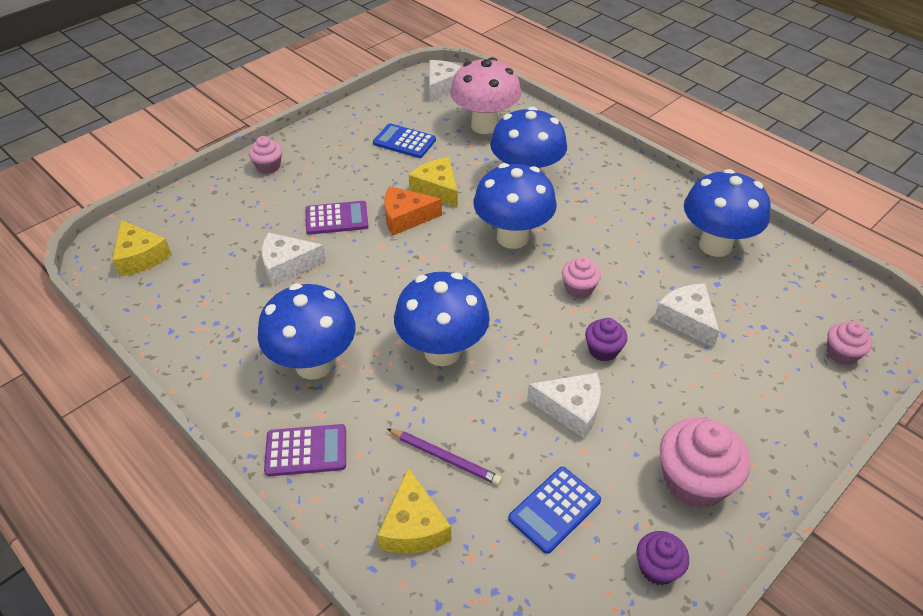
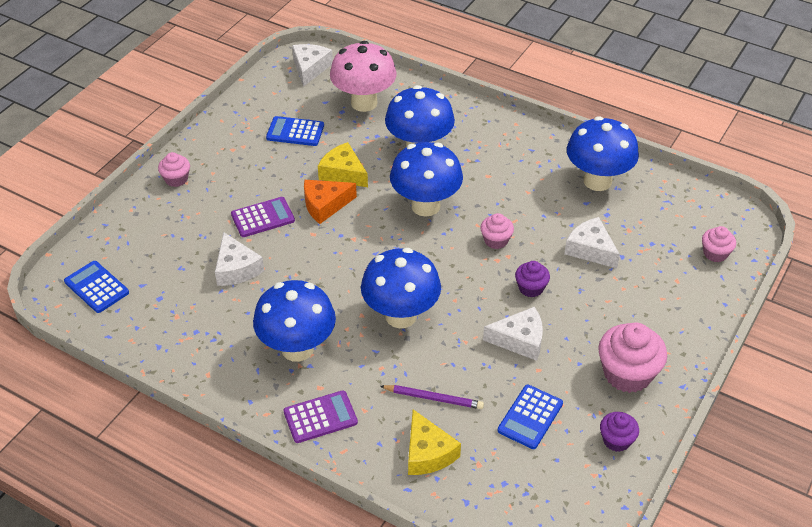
camera: 15 degrees left, 0 degrees up
(140, 257) = (96, 287): yellow cheese -> blue calculator
(287, 265) = (236, 269): white cheese -> white cheese turned 90 degrees counterclockwise

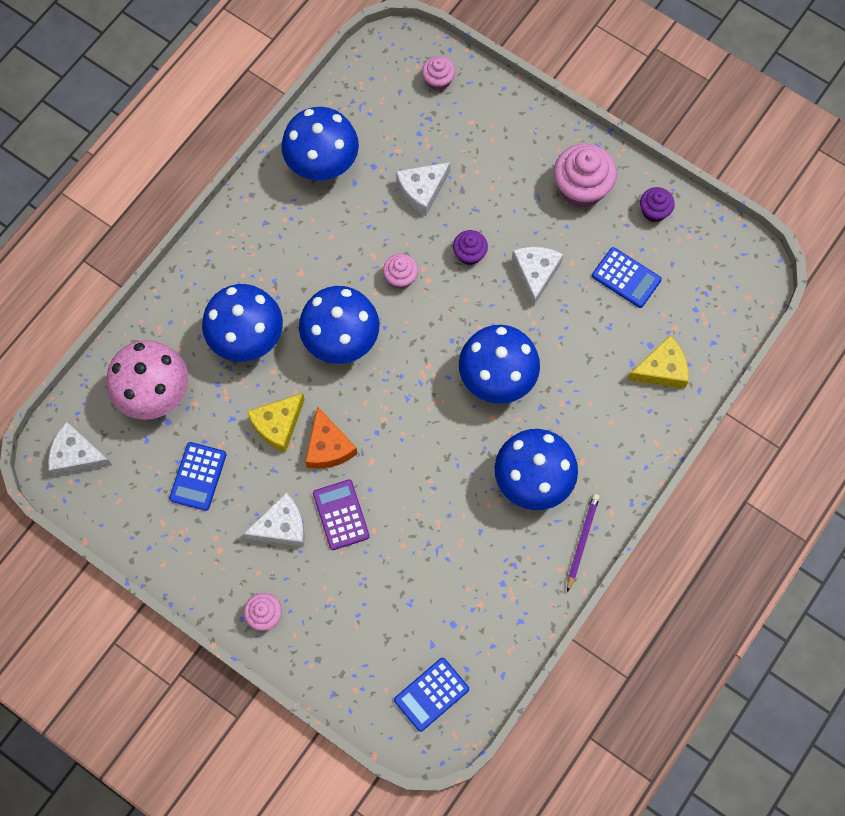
camera: 85 degrees left, 25 degrees up
(236, 269) = (417, 543): white cheese -> white cheese (281, 526)
(320, 417) = (618, 462): purple calculator -> none
(433, 398) = (601, 358): purple pencil -> purple pencil (582, 541)

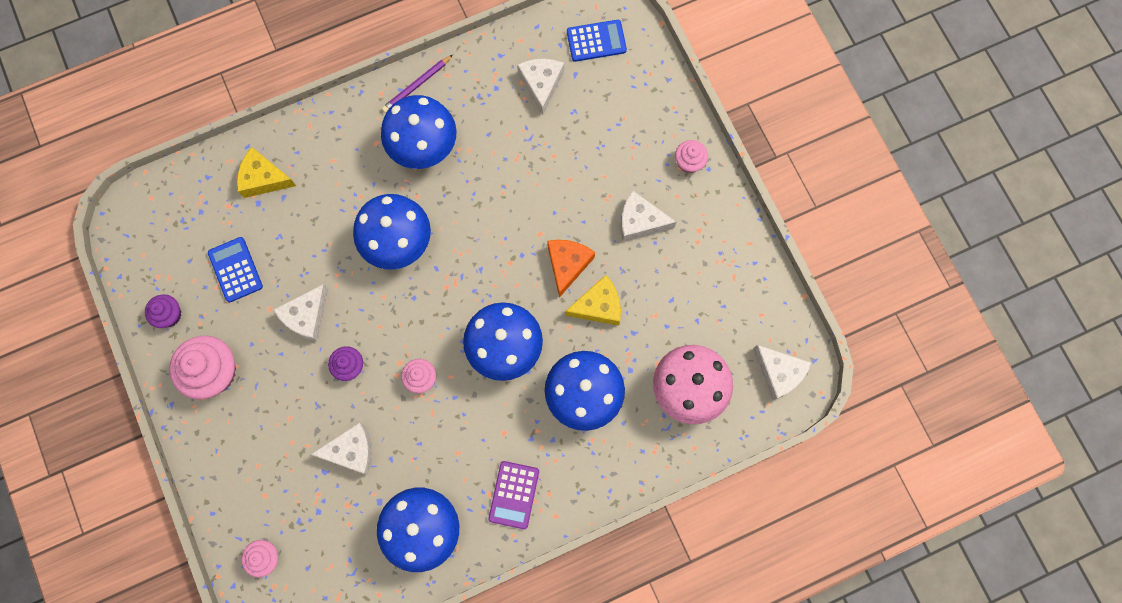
camera: 150 degrees left, 5 degrees up
(198, 476) = (686, 299): blue calculator -> none
(341, 515) = (588, 205): purple calculator -> purple calculator (514, 495)
(459, 613) = (541, 84): none -> white cheese

